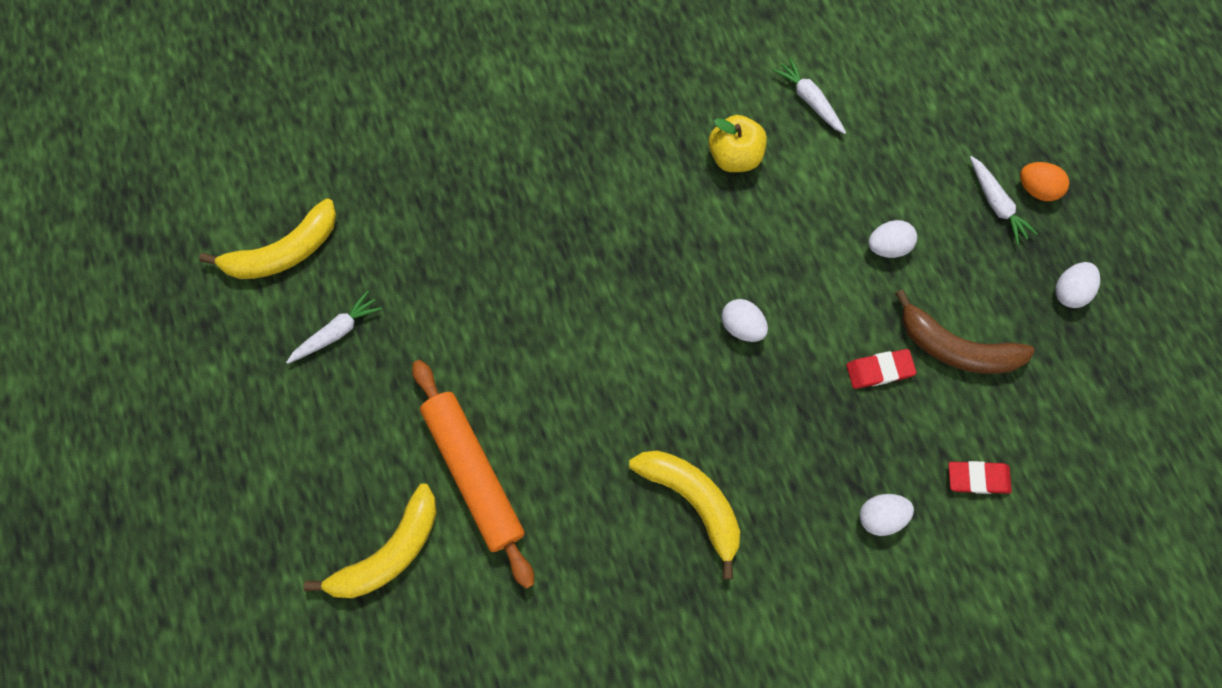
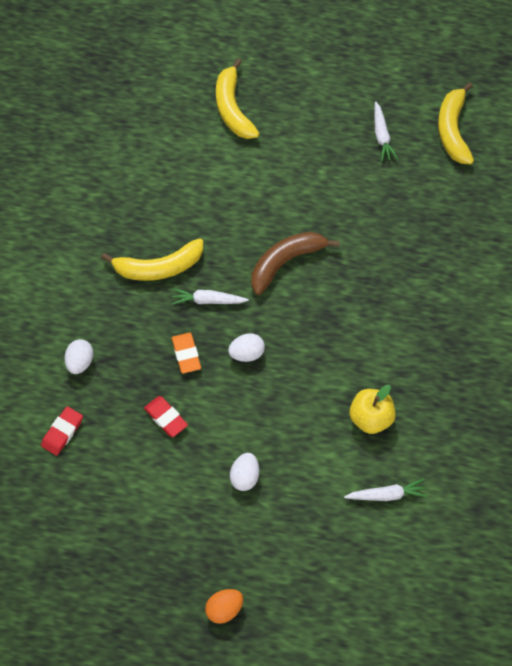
camera: 120 degrees right, 10 degrees down
(473, 473) = (250, 166): orange rolling pin -> none
(787, 394) = (186, 354): none -> orange eraser
(879, 370) = (166, 418): red eraser -> red eraser turned 60 degrees counterclockwise
(955, 347) = (149, 474): brown banana -> brown banana (285, 262)
(996, 204) = (230, 572): white carrot -> white carrot (208, 300)
(1069, 291) = (138, 577): white egg -> none

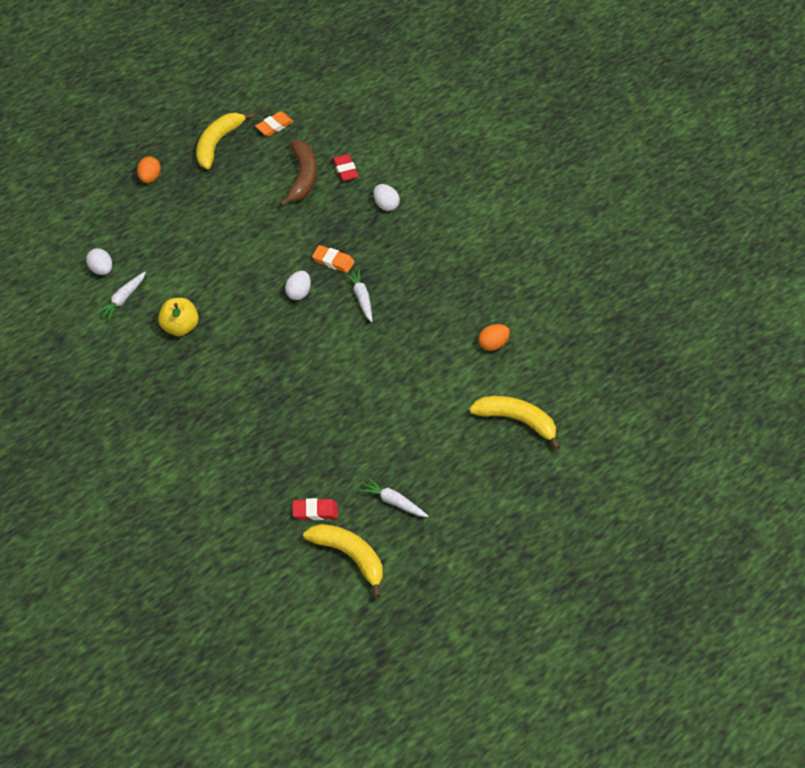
camera: 130 degrees right, 10 degrees down
(53, 548) = (274, 126): none -> orange eraser
(158, 267) = (417, 287): yellow banana -> yellow banana (218, 143)
(166, 418) = (299, 224): red eraser -> red eraser (315, 511)
(171, 172) = (493, 344): none -> orange egg
(208, 300) = (361, 298): white carrot -> white carrot turned 60 degrees counterclockwise
(245, 477) = (216, 237): white egg -> white egg (101, 270)
(285, 262) = (345, 361): brown banana -> brown banana (302, 178)

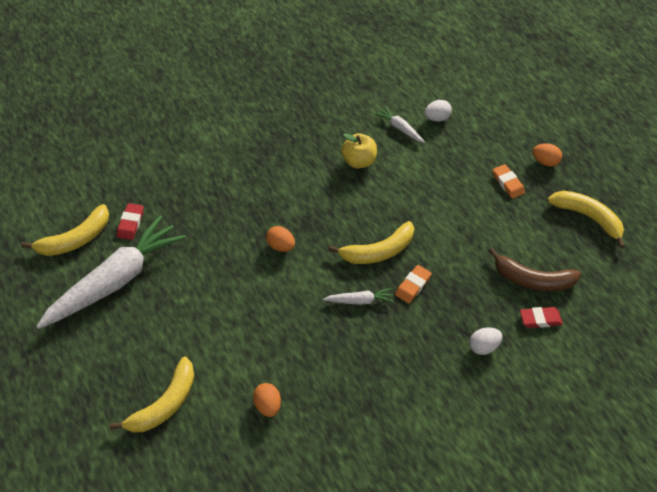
camera: 100 degrees right, 0 degrees up
(274, 126) = (610, 268): orange eraser -> orange eraser (507, 183)
(299, 293) = (378, 251): white egg -> yellow banana
(312, 371) = (280, 246): none -> orange egg
(394, 502) = (115, 281): white carrot -> white carrot, size x2.42

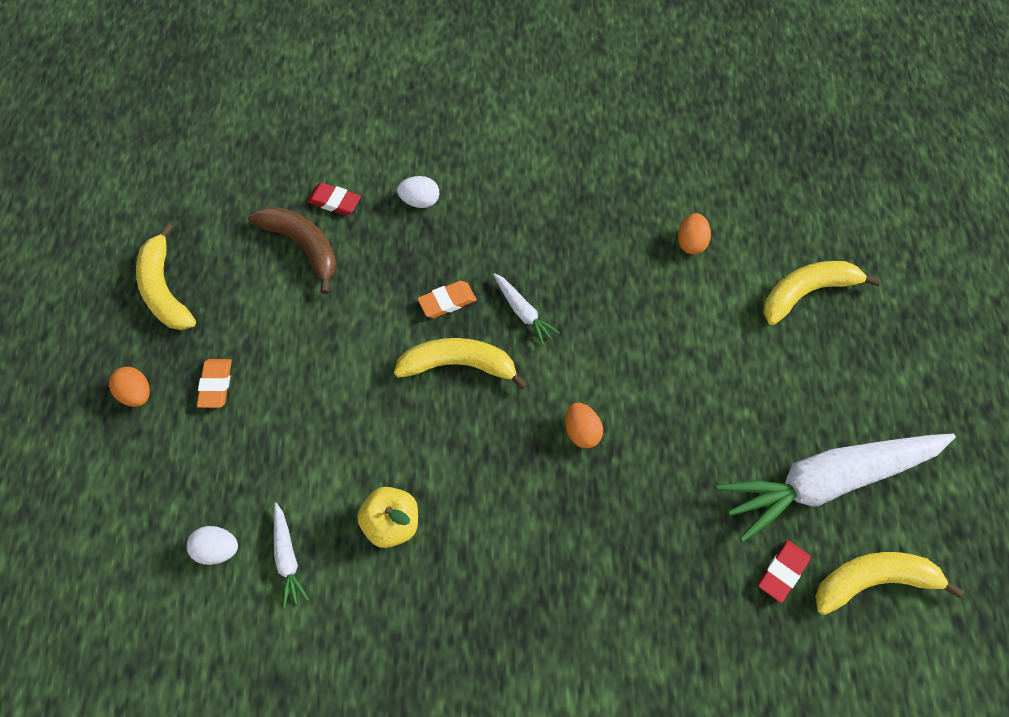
camera: 150 degrees left, 10 degrees up
(359, 301) = (523, 312): white carrot -> white carrot turned 150 degrees counterclockwise

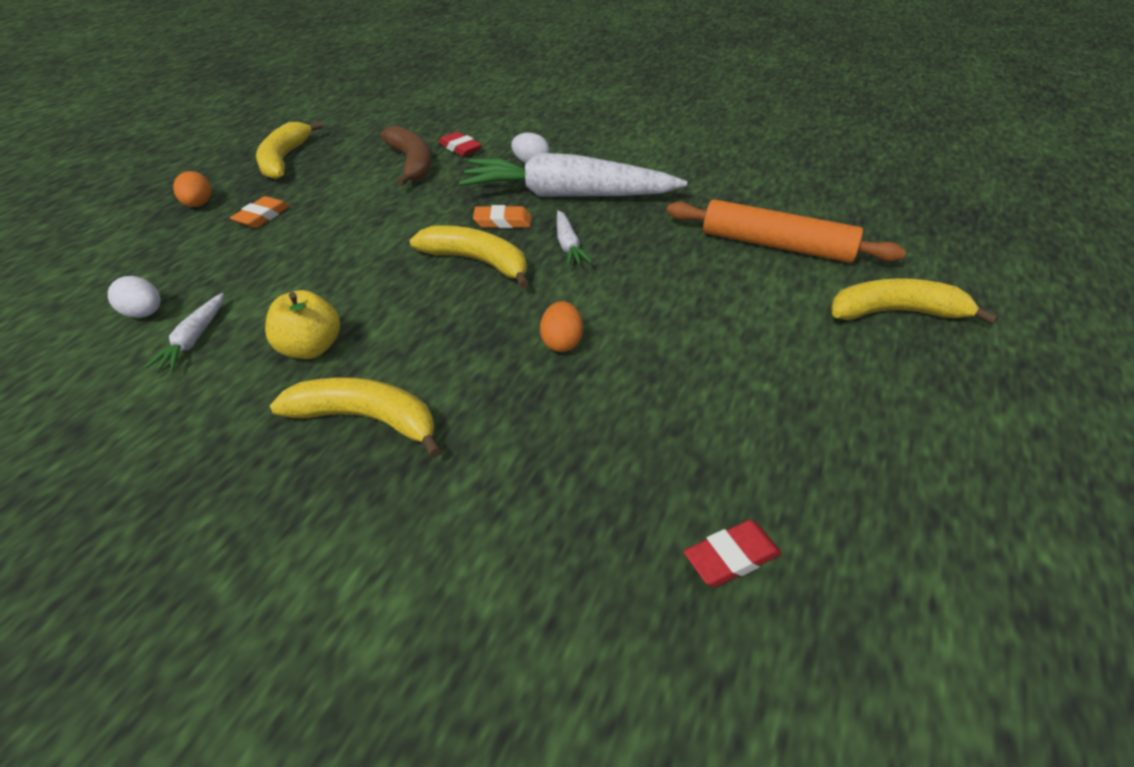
camera: 25 degrees right, 20 degrees down
(691, 243) = (776, 245): orange egg -> orange rolling pin
(828, 482) = (847, 485): white carrot -> white carrot (567, 195)
(873, 581) = (871, 623): yellow banana -> yellow banana (366, 419)

